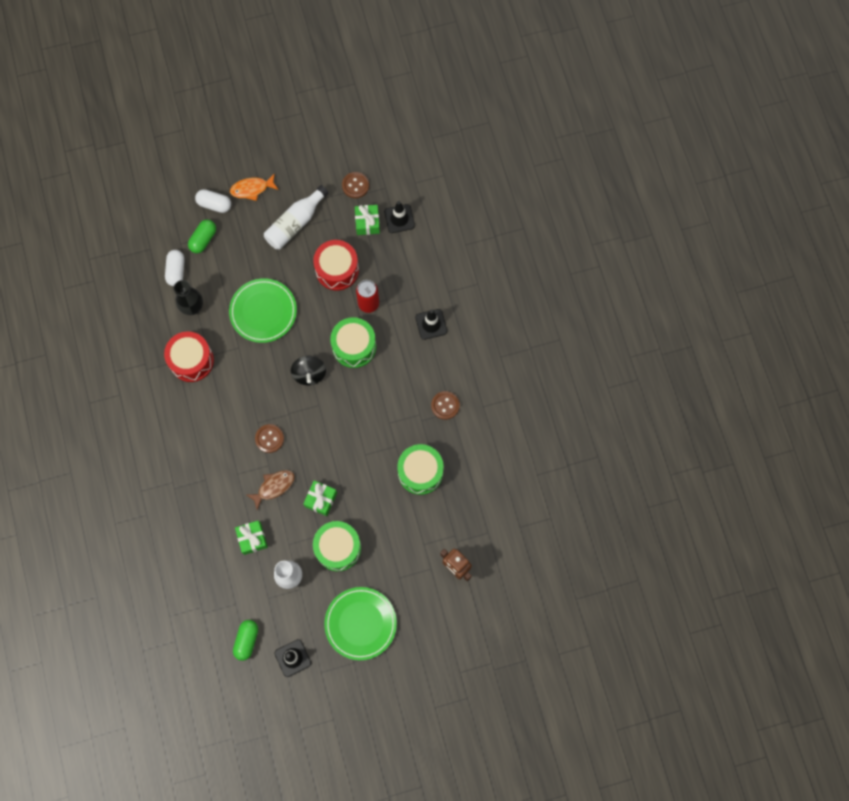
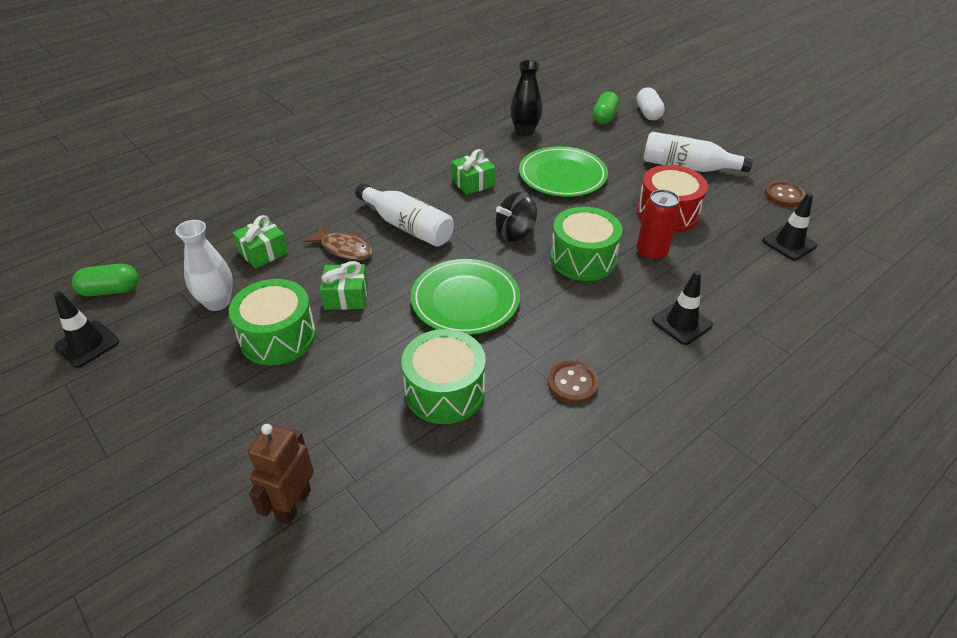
camera: 65 degrees right, 30 degrees down
(176, 271) = (555, 112): white capsule -> none
(191, 360) = (465, 146): red drum -> none
(203, 239) = (604, 117): green capsule -> green capsule turned 75 degrees counterclockwise
(252, 189) = (691, 129): orange fish -> none
(269, 439) = (407, 226): brown button -> white bottle
(360, 623) = (156, 404): green plate -> green plate (465, 300)
(367, 223) = (751, 219): green gift -> green gift (473, 182)

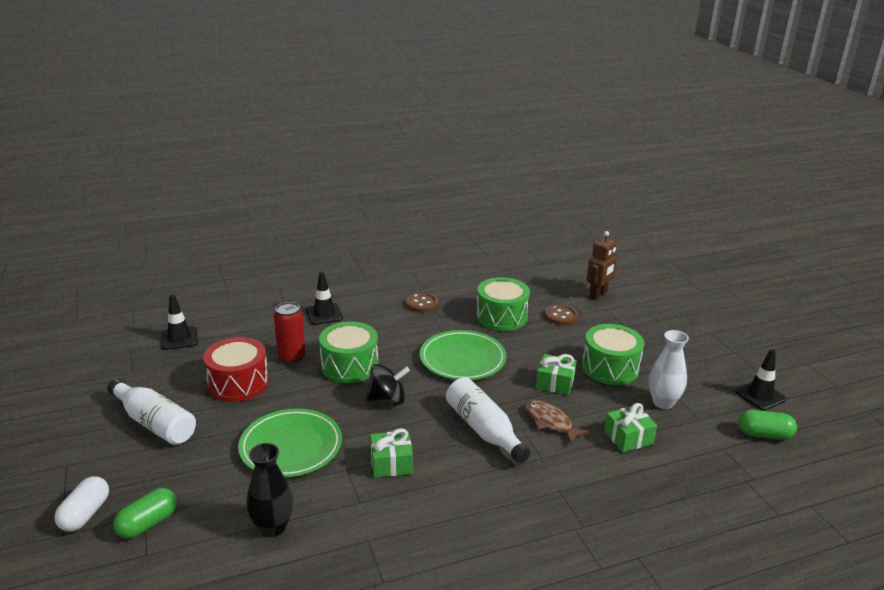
camera: 160 degrees left, 15 degrees down
(784, 195) = (116, 373): brown button -> brown button (561, 316)

